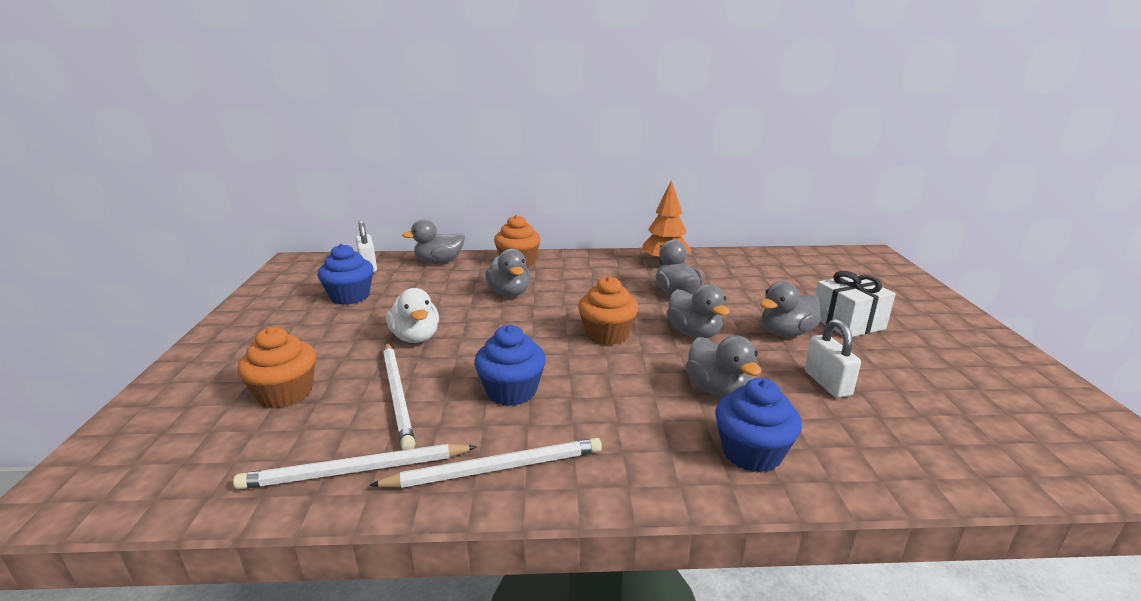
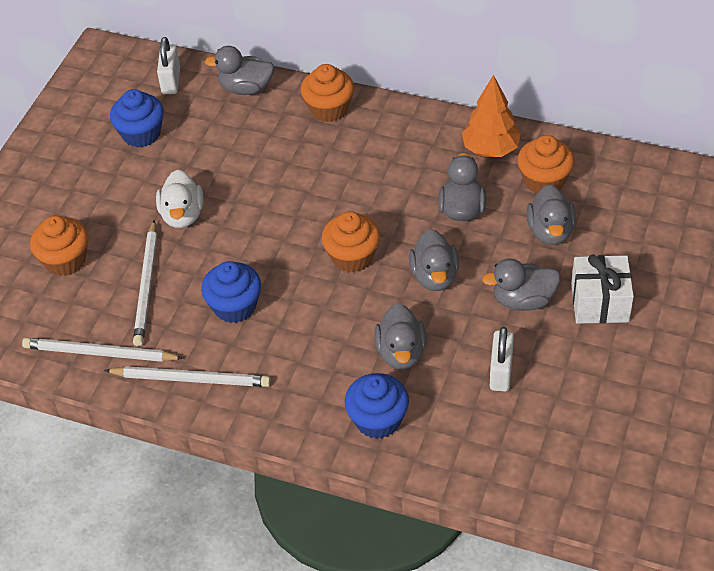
camera: 25 degrees right, 25 degrees up
(509, 293) = (294, 166): grey duck -> grey duck (550, 231)
(721, 270) = (544, 181): none -> orange cupcake

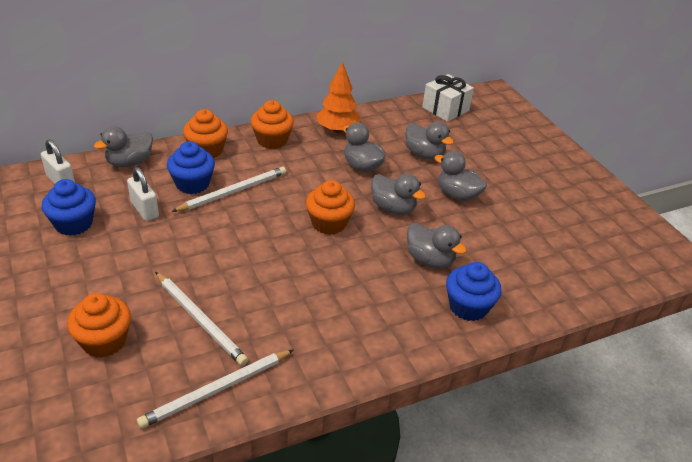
camera: 50 degrees left, 10 degrees down
(182, 215) = (173, 259): white duck -> none
(191, 379) = (314, 361): white pencil -> white pencil (233, 191)
(235, 306) = (286, 295): blue cupcake -> blue cupcake (192, 184)
(501, 372) = (497, 238): white padlock -> white padlock (144, 209)
(523, 300) = (457, 195): grey duck -> grey duck turned 90 degrees clockwise
(544, 181) = (387, 132): orange cupcake -> orange cupcake (272, 140)
(600, 302) = (495, 175): white gift -> white gift (445, 109)

